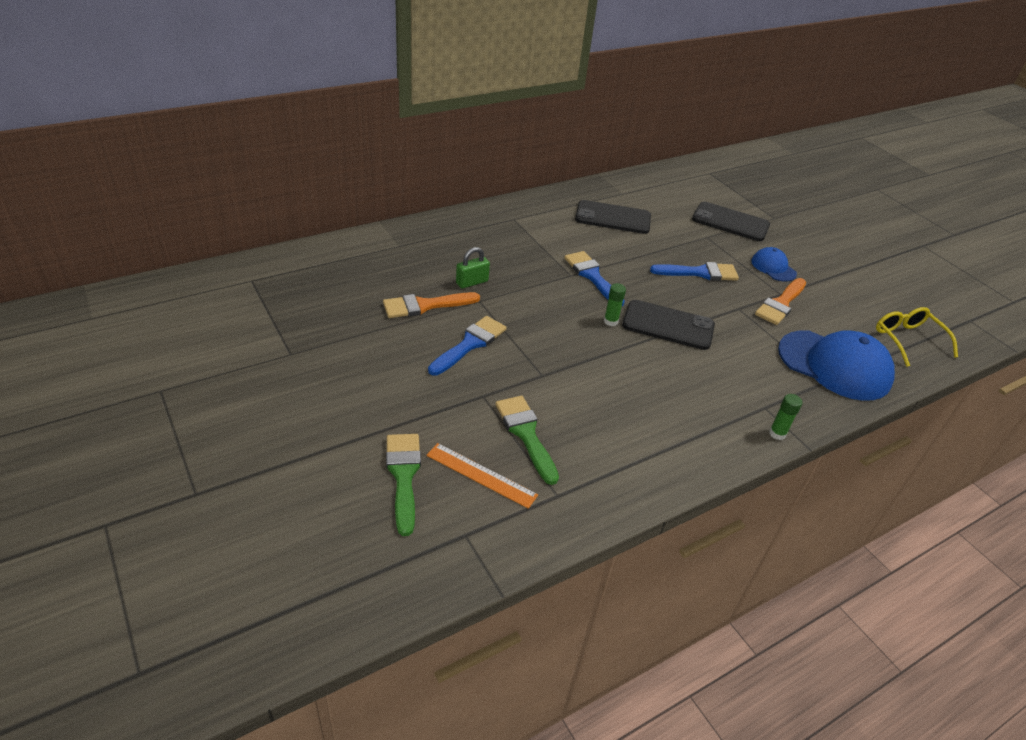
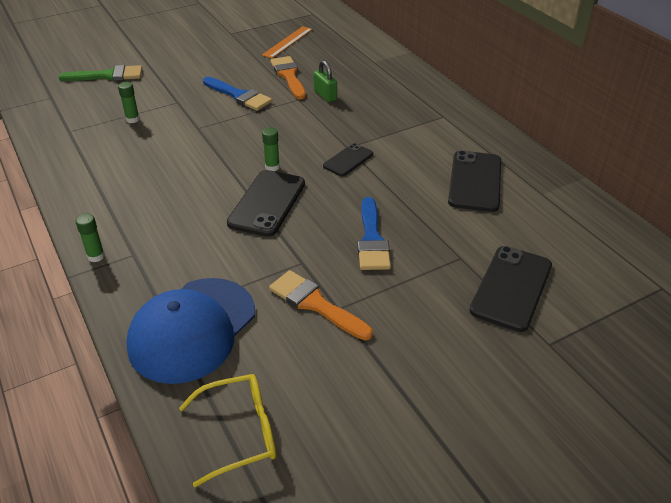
camera: 95 degrees right, 0 degrees up
(481, 475) = (98, 102): orange ruler -> orange ruler (287, 42)
(526, 434) = (132, 119): green brush -> green glue stick
(592, 276) = (348, 160): blue brush -> black phone
(773, 267) = (401, 313): blue cap -> none

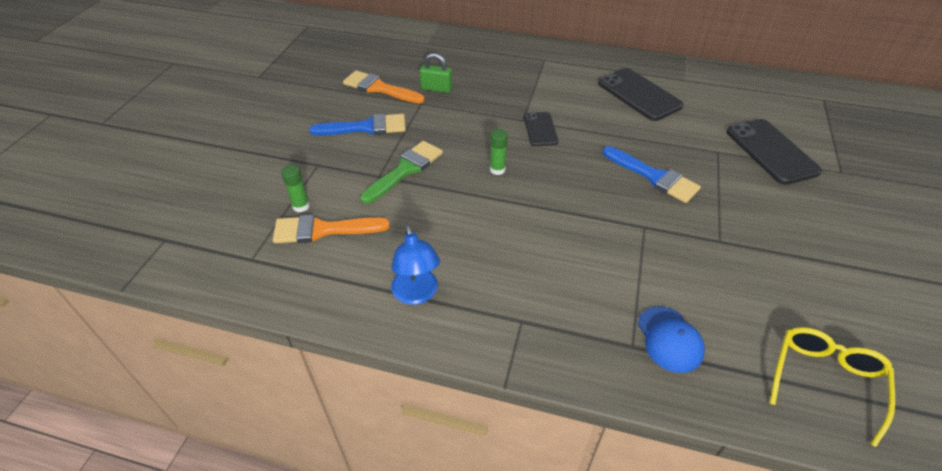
camera: 45 degrees left, 5 degrees up
(96, 256) = (494, 349): green glue stick -> none
(107, 76) = (195, 181): green brush -> green brush (405, 170)
(109, 202) = (417, 294): none -> blue lamp
(192, 329) = (669, 339): blue cap -> blue cap, size x0.50
(267, 203) = (544, 200): black phone -> none
(287, 42) = (327, 60): orange ruler -> none
(315, 304) = (703, 249): orange brush -> orange brush (323, 230)

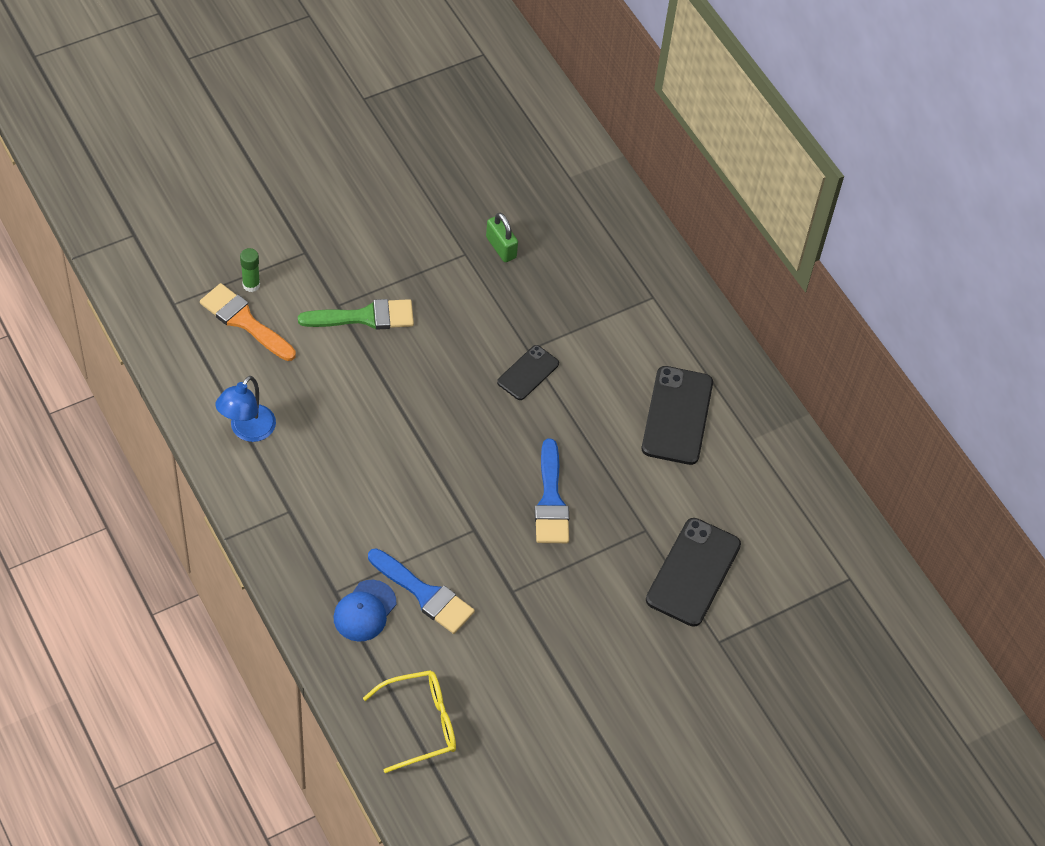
camera: 40 degrees right, 10 degrees up
(366, 127) = (386, 243): blue brush -> blue brush (424, 594)
(379, 88) = (451, 204): orange brush -> none
(497, 170) = (436, 381): green glue stick -> none

